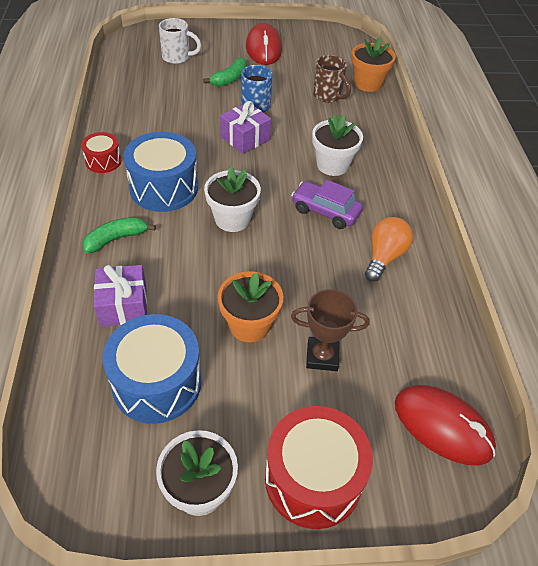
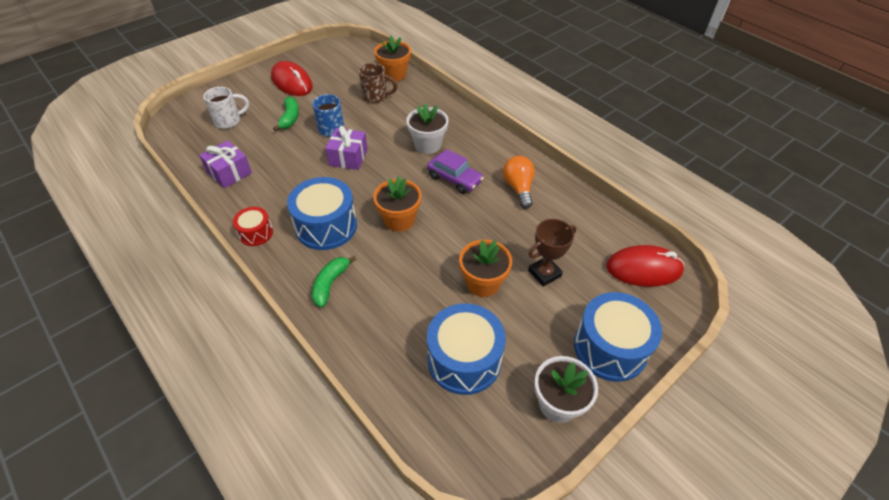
camera: 35 degrees left, 0 degrees up
(123, 305) = (387, 326): purple gift -> purple gift (229, 172)
(232, 219) = (399, 220): white flower pot -> orange flower pot
(313, 478) = (610, 348): red drum -> blue drum
(325, 211) = (454, 179): purple car -> purple car turned 135 degrees counterclockwise

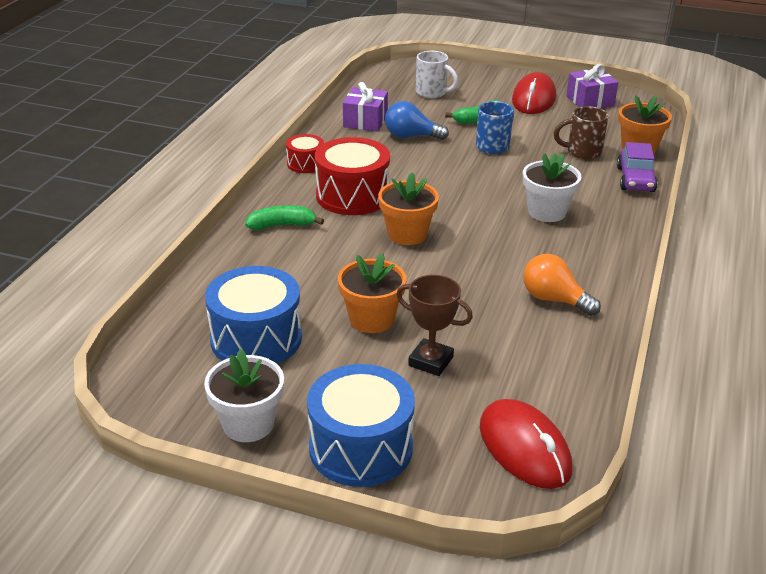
camera: 60 degrees right, 15 degrees down
(277, 159) = (411, 136): none -> blue light bulb
(326, 226) = (352, 196): blue drum -> red drum
(348, 157) = (463, 172): purple gift -> purple gift (590, 101)
(376, 96) = (582, 152): brown mug -> brown mug turned 105 degrees clockwise
(454, 179) = (512, 248): purple car -> purple car (635, 179)
(518, 188) = (554, 300): orange light bulb -> orange light bulb turned 105 degrees counterclockwise

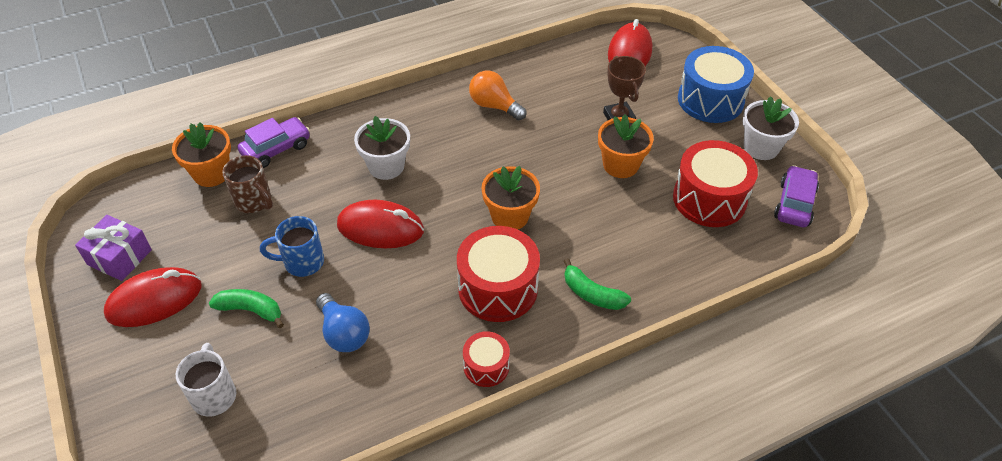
camera: 135 degrees left, 15 degrees up
(164, 383) = (794, 204): none -> purple car
(256, 339) = (709, 199): blue drum -> red drum
(365, 121) = (348, 396): purple gift -> none
(481, 182) = (380, 228): none -> red mouse
(554, 300) = (494, 106): orange light bulb -> orange light bulb turned 135 degrees clockwise

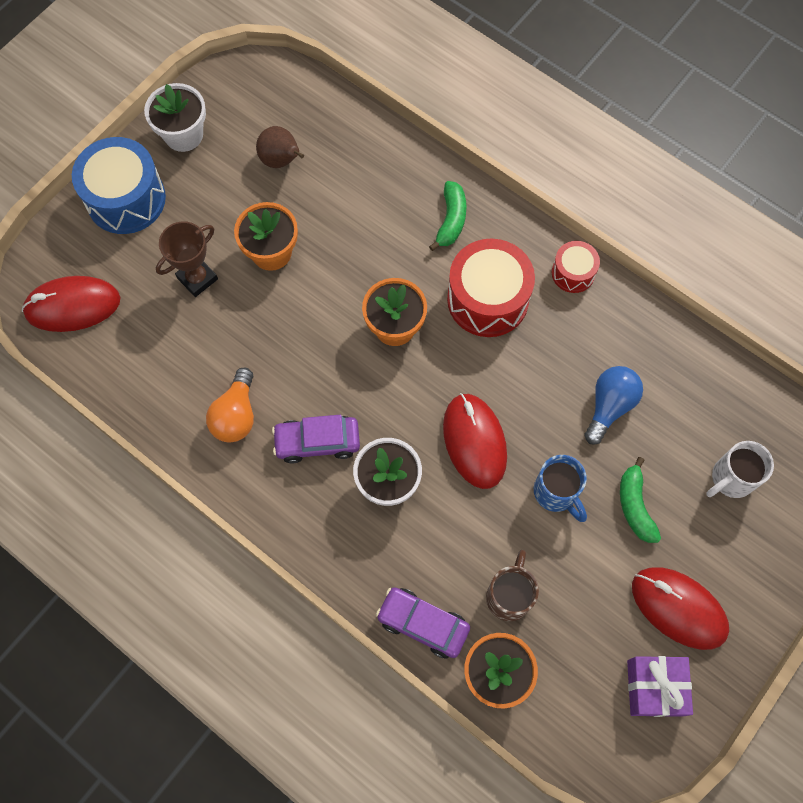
camera: 115 degrees left, 20 degrees up
(709, 199) = (281, 160): red drum -> brown pear
(794, 204) = (253, 90): purple car -> purple car (317, 442)

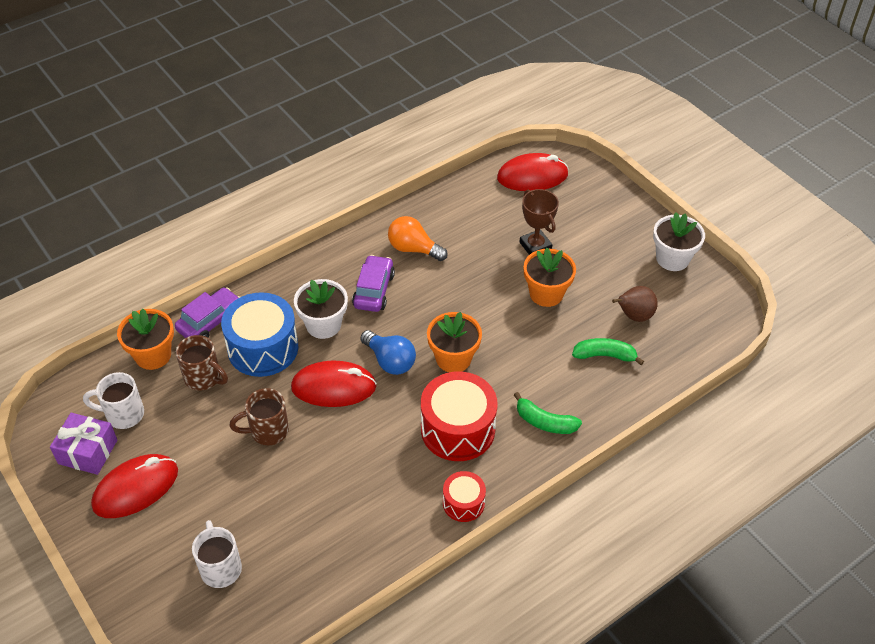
camera: 105 degrees right, 20 degrees down
(73, 306) = (532, 176): red mouse -> red mouse turned 75 degrees clockwise
(126, 199) = (618, 216): blue drum -> blue drum (263, 348)
(556, 493) = (267, 431): blue mug -> brown mug
(591, 670) = (123, 414): none -> white mug
(609, 406) = (325, 492): blue light bulb -> blue light bulb (390, 361)
(635, 505) = (232, 484): green banana -> green banana (605, 355)

